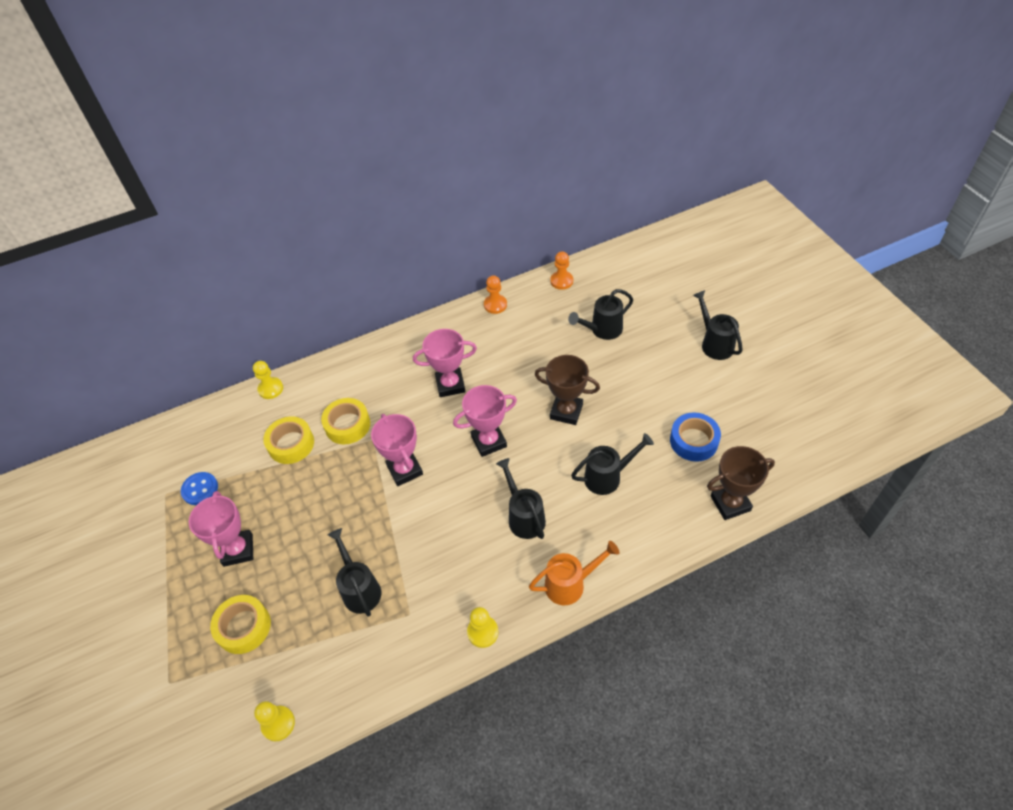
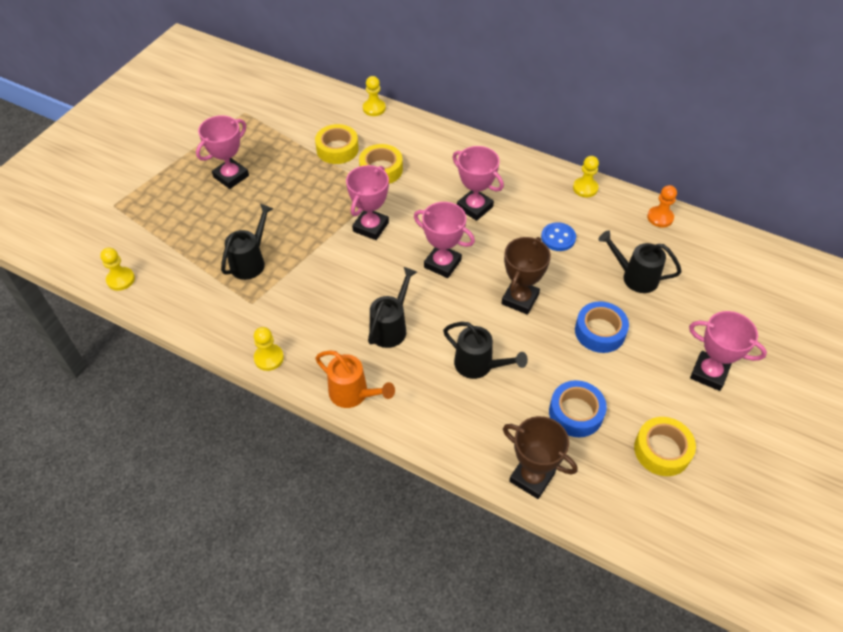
camera: 50 degrees right, 0 degrees up
(200, 489) = (261, 126): blue button -> blue button (558, 238)
(243, 627) = (176, 217): yellow tape -> yellow tape (662, 450)
(495, 305) = (585, 188): orange pawn -> yellow pawn
(566, 411) = (520, 299): brown trophy -> brown trophy turned 45 degrees clockwise
(634, 381) = (600, 331): none -> blue tape
(714, 343) = (709, 373): black watering can -> pink trophy

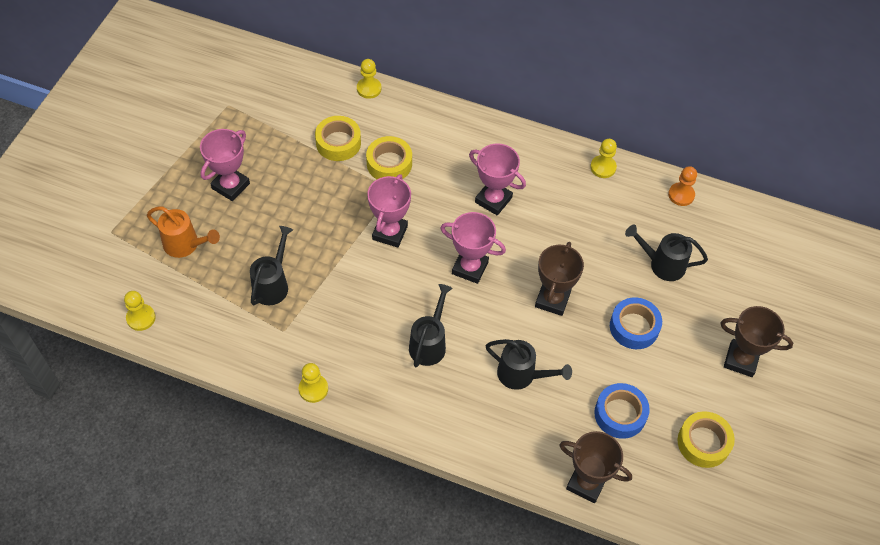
camera: 10 degrees left, 5 degrees up
(353, 394) = (404, 418): orange watering can -> orange watering can (185, 245)
(558, 238) = (582, 227): blue button -> none
(709, 373) = (741, 360): pink trophy -> brown trophy

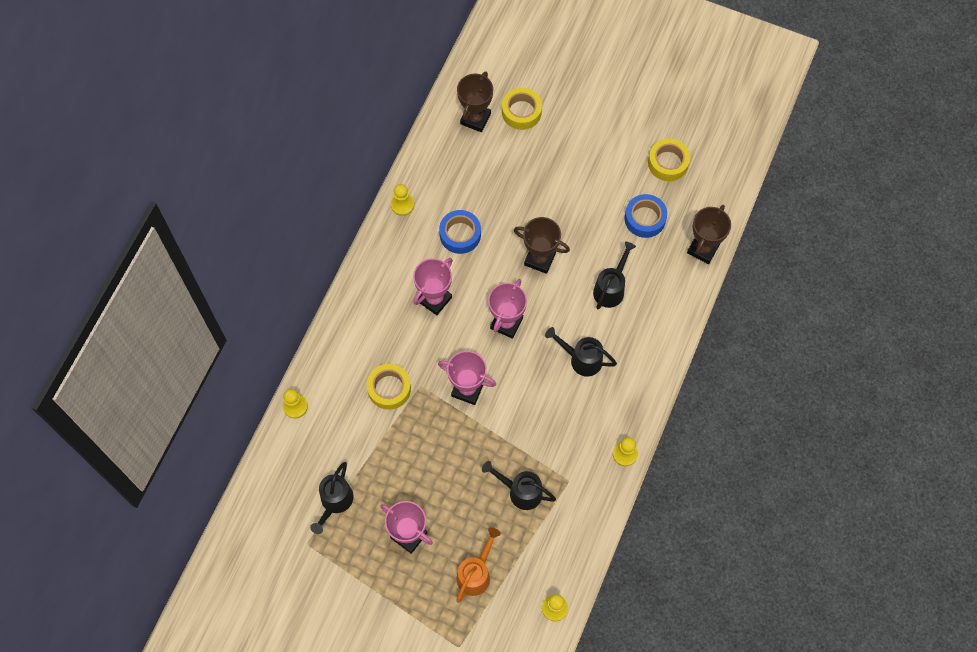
camera: 85 degrees left, 10 degrees up
(338, 143) = (361, 435): yellow tape -> yellow tape (521, 112)
(634, 327) = (566, 199): blue tape -> blue tape (460, 234)
(662, 264) = (506, 170): black watering can -> black watering can (334, 502)
(681, 195) = (435, 146): orange pawn -> none
(741, 360) = (596, 126): brown trophy -> brown trophy (475, 119)

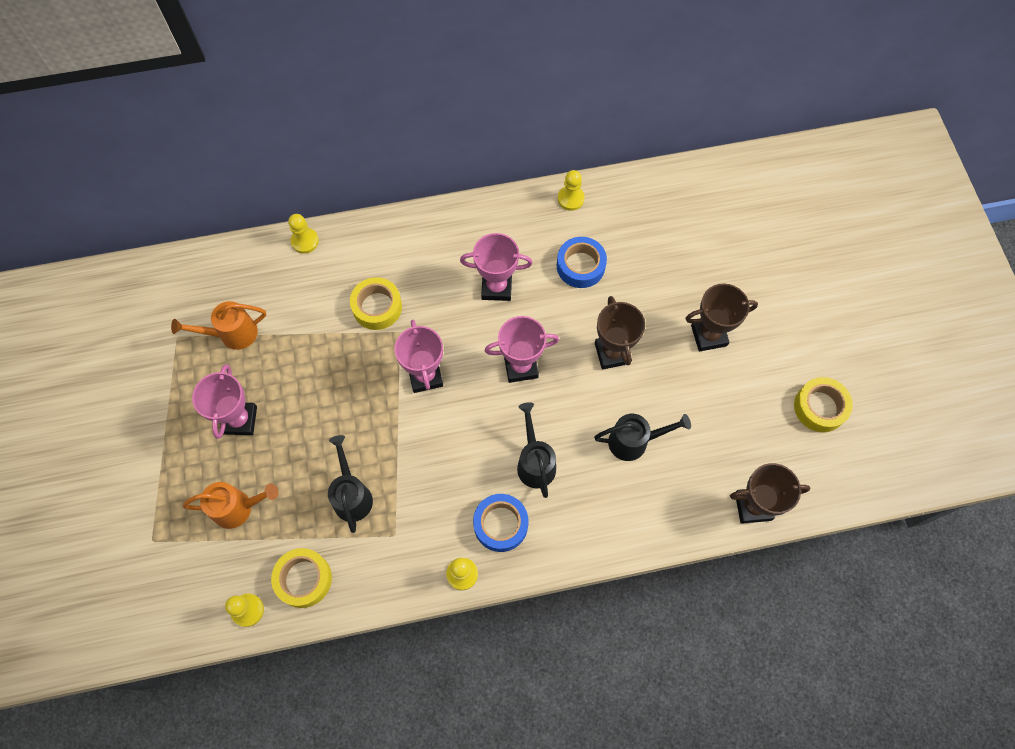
camera: 55 degrees right, 0 degrees up
(334, 502) = (232, 334): black watering can -> orange watering can
(475, 119) = (711, 202): brown trophy -> brown trophy (708, 335)
(521, 112) = (754, 236): yellow tape -> yellow tape (304, 579)
(645, 219) = (738, 425): blue tape -> blue tape (500, 524)

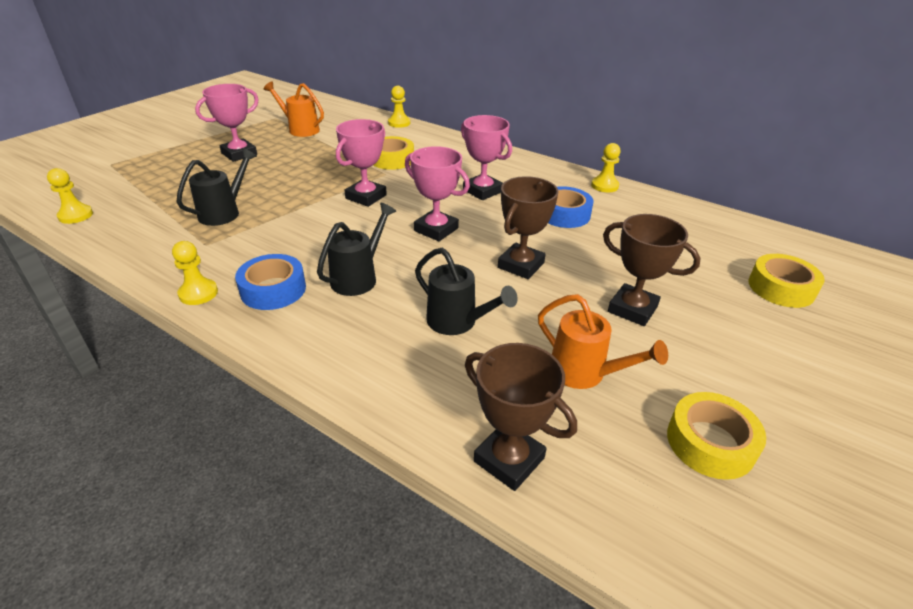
camera: 45 degrees right, 30 degrees down
(238, 508) = (166, 179): orange watering can -> orange watering can (584, 373)
(304, 579) = (125, 225): yellow tape -> yellow tape (781, 288)

